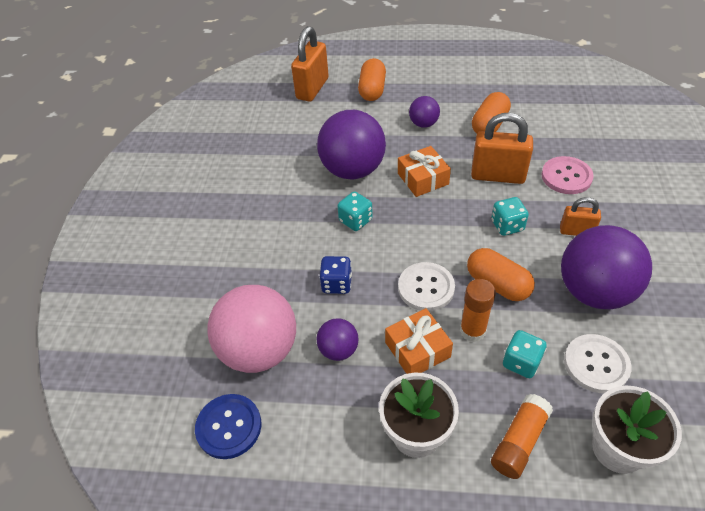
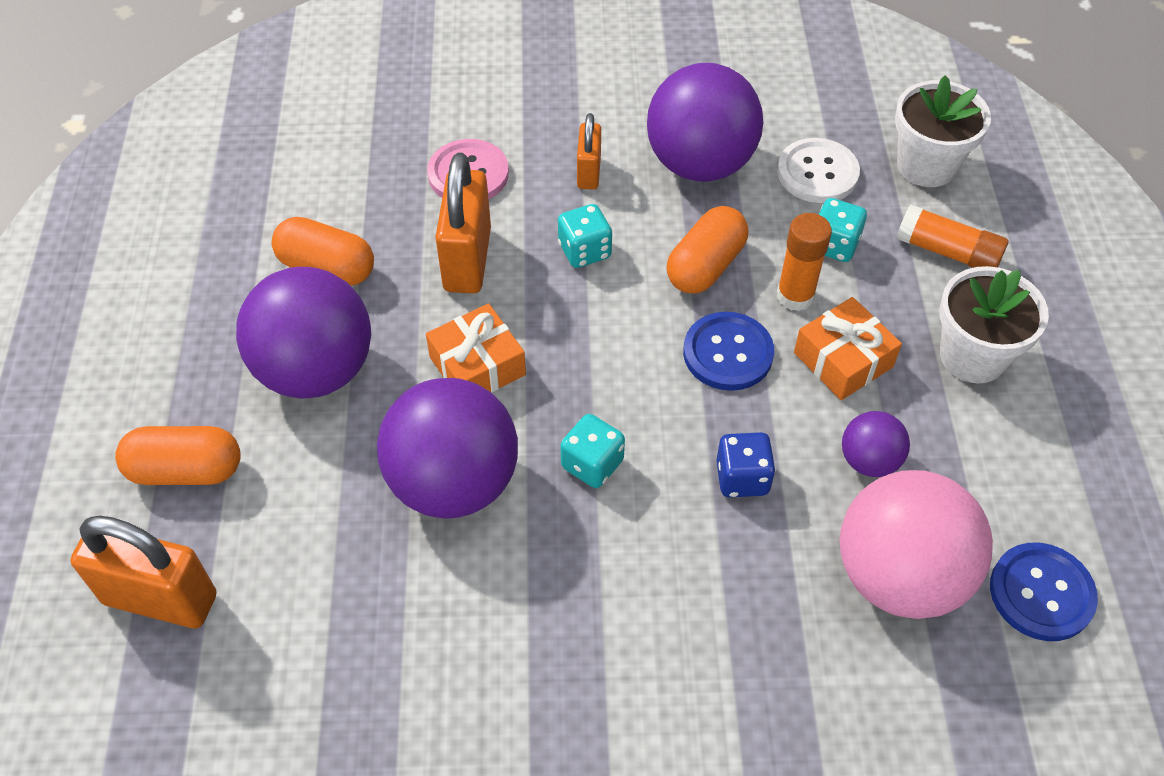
camera: 100 degrees left, 5 degrees up
(423, 124) = (316, 370): purple ball -> purple ball, size x2.05
(426, 288) = (728, 353): white button -> blue button

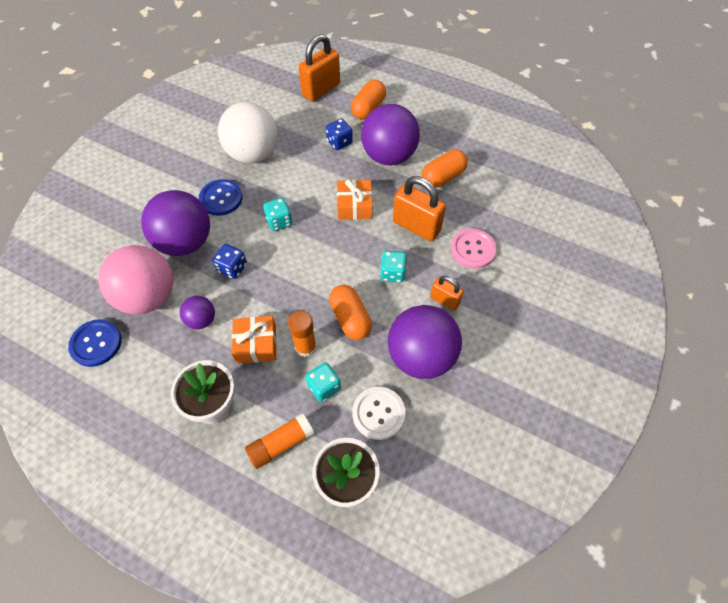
camera: 120 degrees right, 5 degrees up
(321, 472) = (339, 142): none -> blue dice
(447, 620) = (253, 154): none -> white ball
(454, 483) = (305, 176): purple ball -> purple ball (185, 242)
(728, 353) = (295, 298): blue button -> blue button (221, 198)

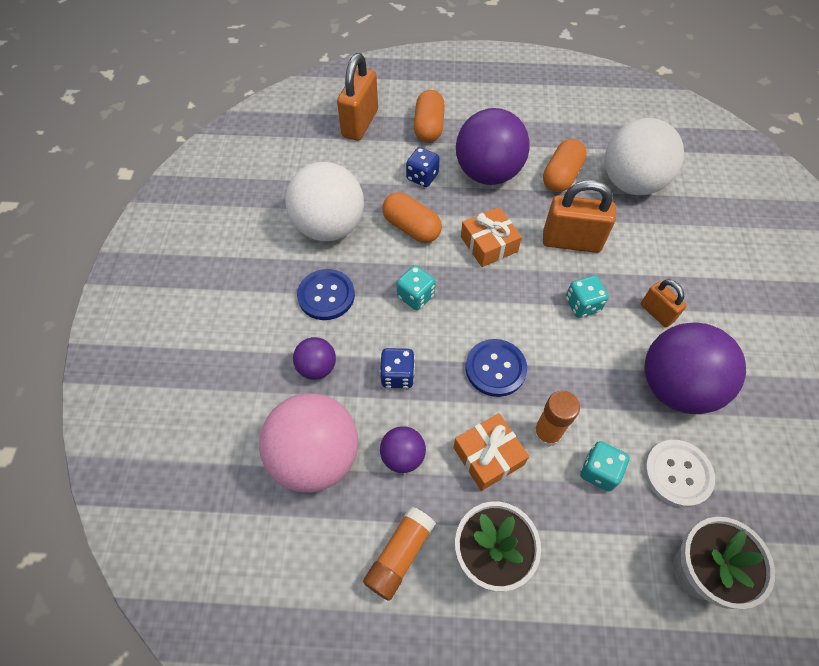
camera: 25 degrees left, 0 degrees up
(96, 343) = (287, 549): blue button -> blue button (495, 368)
(185, 242) = (317, 367): purple ball -> purple ball, size x0.49
(280, 444) = (598, 564): orange glue stick -> orange glue stick (399, 555)
(350, 318) = (573, 377): orange capsule -> orange capsule (411, 227)
(444, 300) = (656, 313): orange padlock -> orange padlock turned 45 degrees clockwise
(472, 249) = (646, 244): pink button -> none
(494, 201) = (631, 183): none -> white ball

